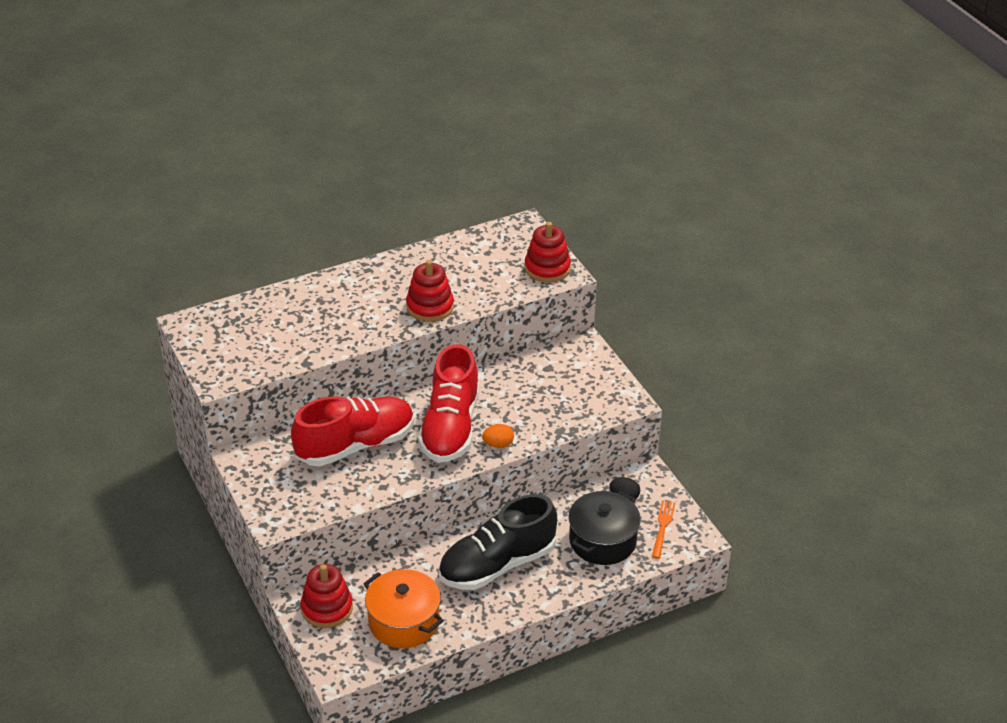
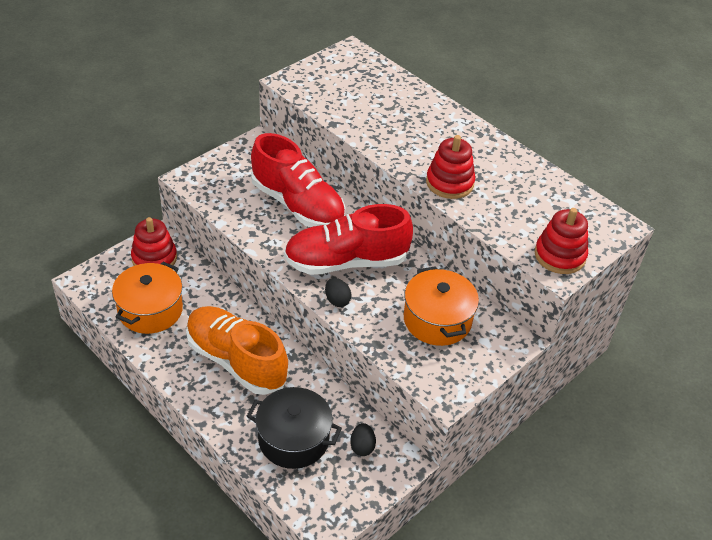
camera: 70 degrees right, 5 degrees up
(497, 565) = (236, 361): black shoe -> orange shoe
(498, 444) = (337, 300): orange egg -> black egg
(545, 386) = (437, 320): none -> orange pot
(663, 527) = (331, 490): orange fork -> none

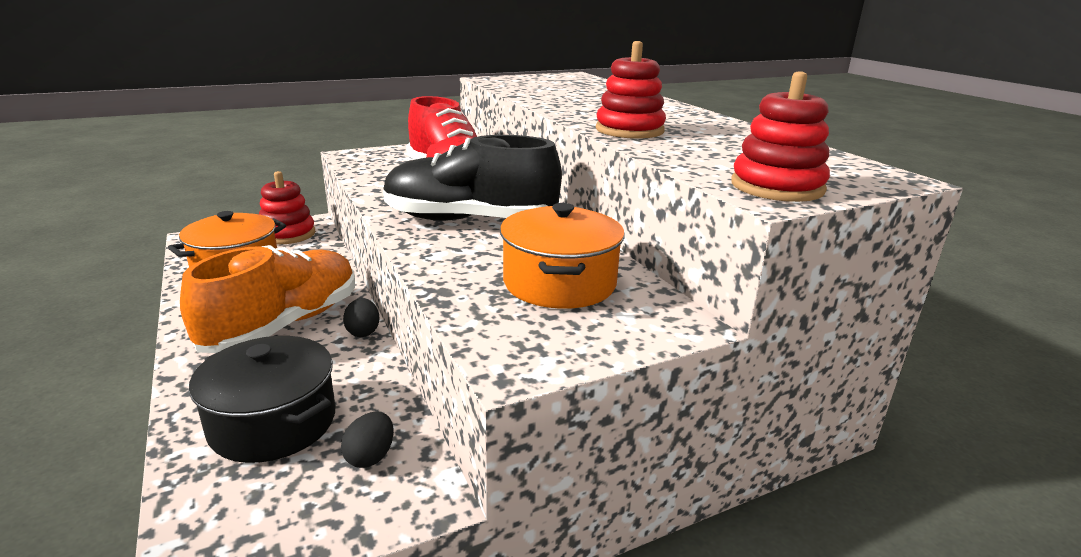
camera: 20 degrees right, 20 degrees down
(236, 361) = (284, 325): orange shoe -> orange shoe turned 60 degrees clockwise
(337, 300) = (425, 246): black egg -> black egg (363, 332)
(346, 262) = (469, 220): red shoe -> black shoe

